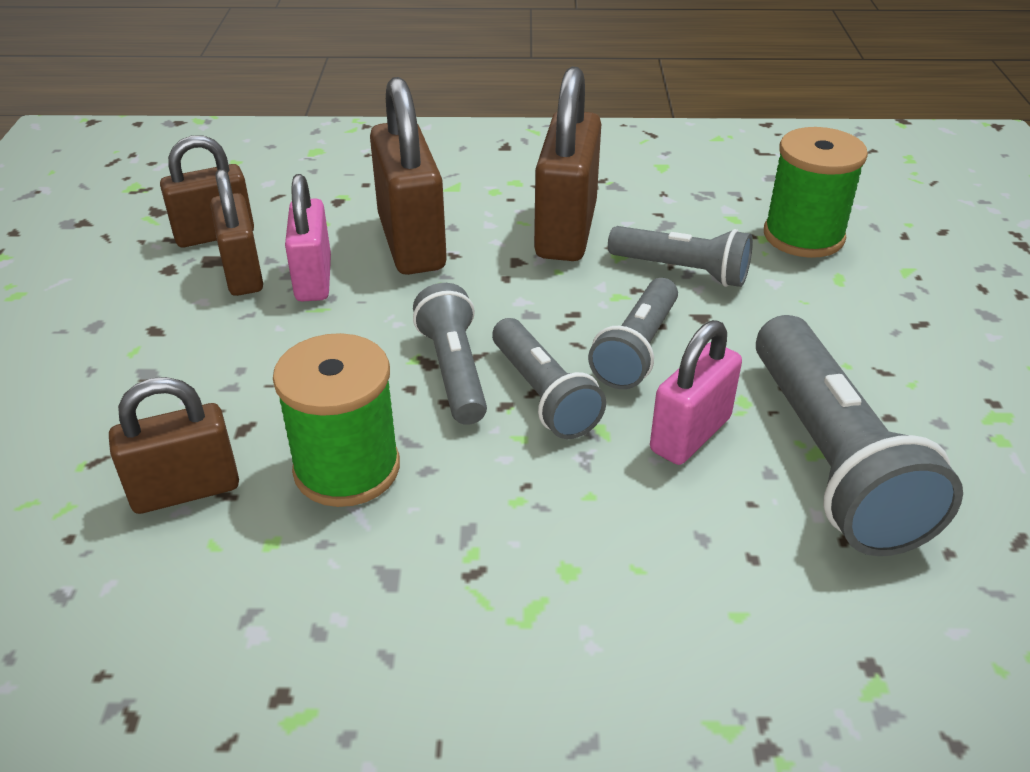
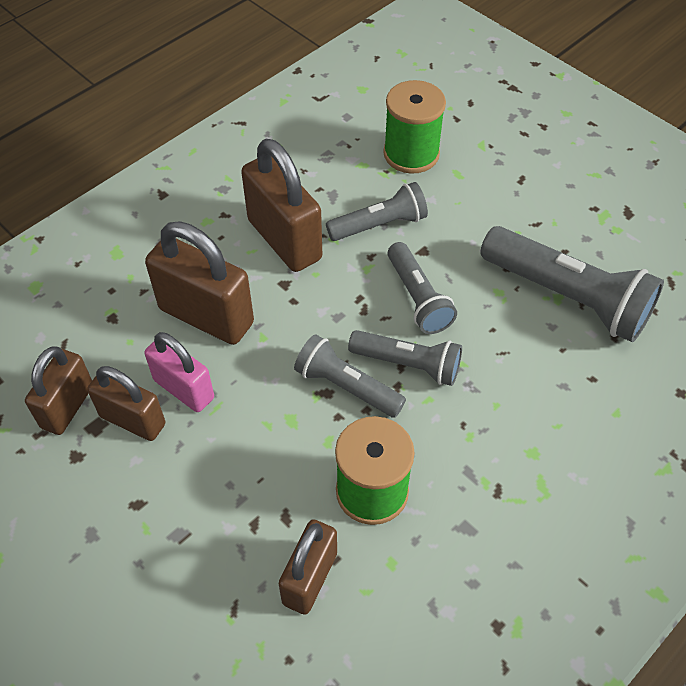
camera: 45 degrees left, 15 degrees up
(690, 434) = (499, 332): pink padlock -> none

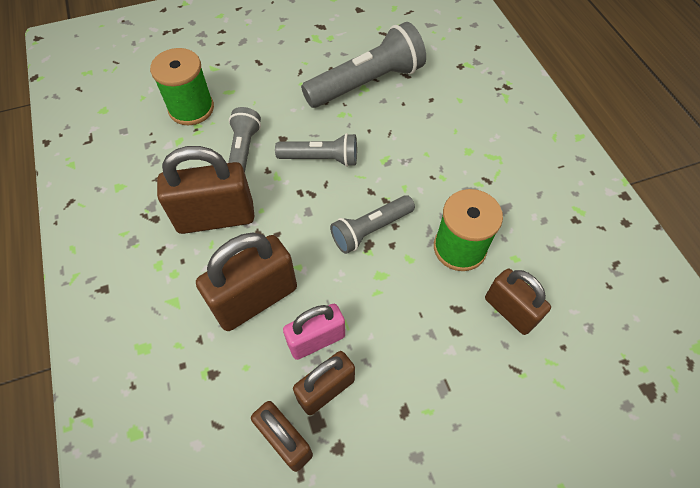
camera: 65 degrees left, 5 degrees up
(408, 364) = (372, 186): grey flashlight -> none

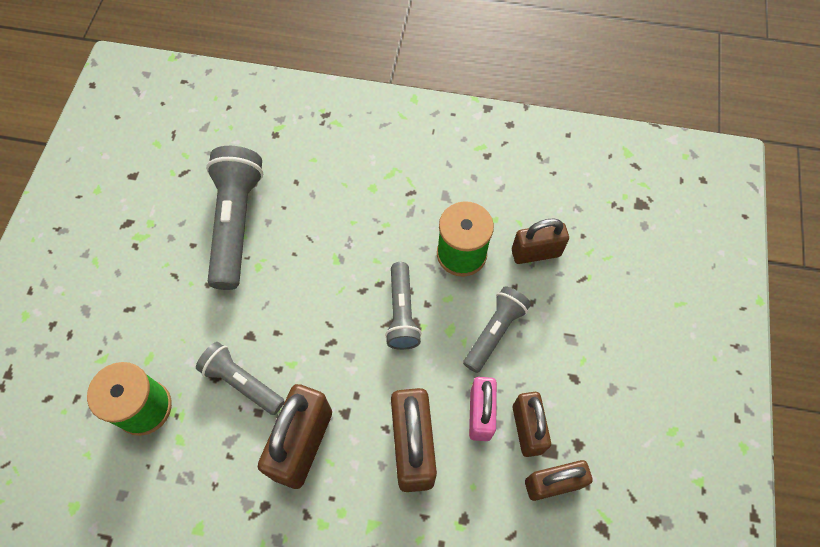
camera: 60 degrees left, 5 degrees up
(321, 158) = (298, 313): grey flashlight -> grey flashlight (495, 332)

